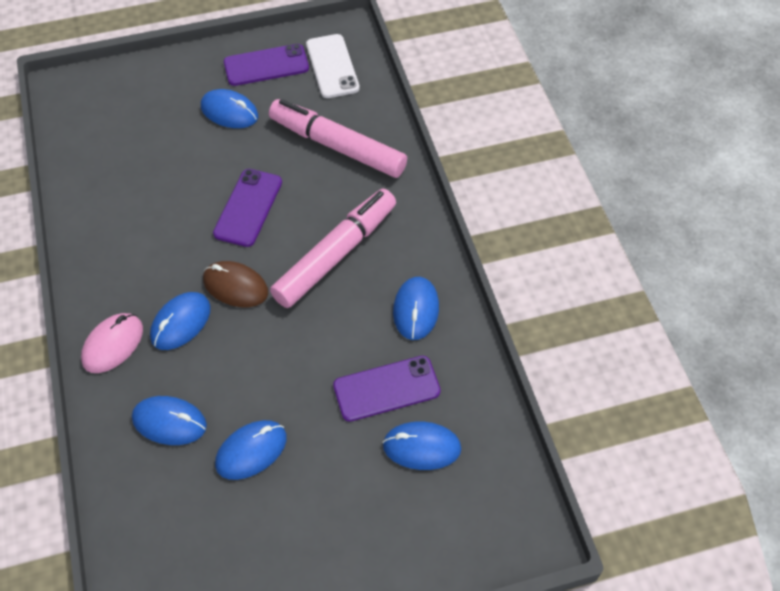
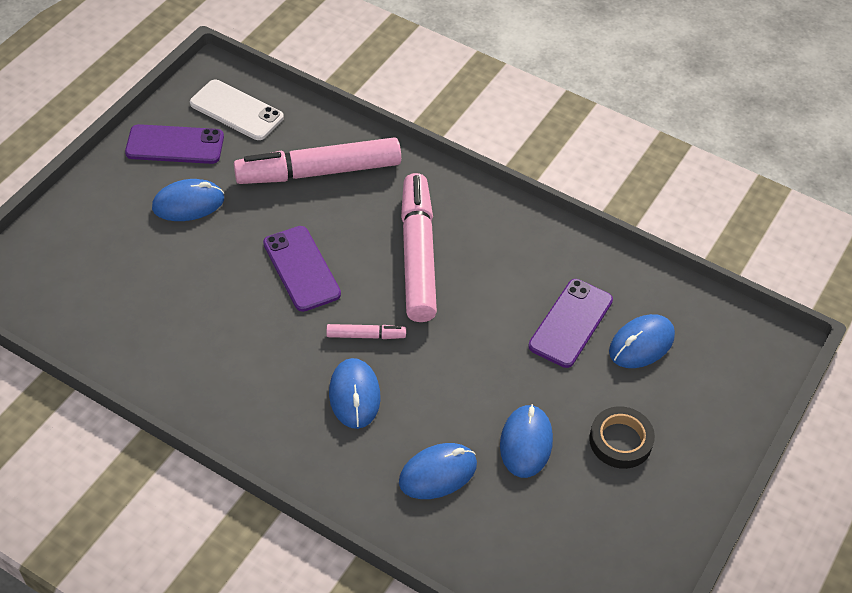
camera: 45 degrees left, 5 degrees down
(113, 344) = (317, 454): pink mouse -> none
(235, 286) = (366, 335): brown mouse -> pink marker
(266, 65) = (175, 145): purple phone -> purple phone turned 60 degrees clockwise
(319, 507) = (620, 441): none -> black tape
(416, 310) = (526, 252): blue mouse -> none

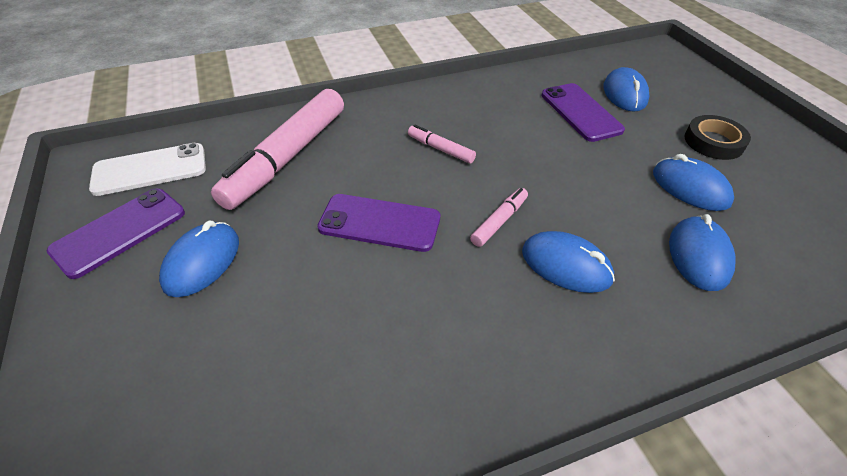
camera: 50 degrees left, 5 degrees down
(417, 255) = (440, 149): pink marker -> pink marker, size x0.44

